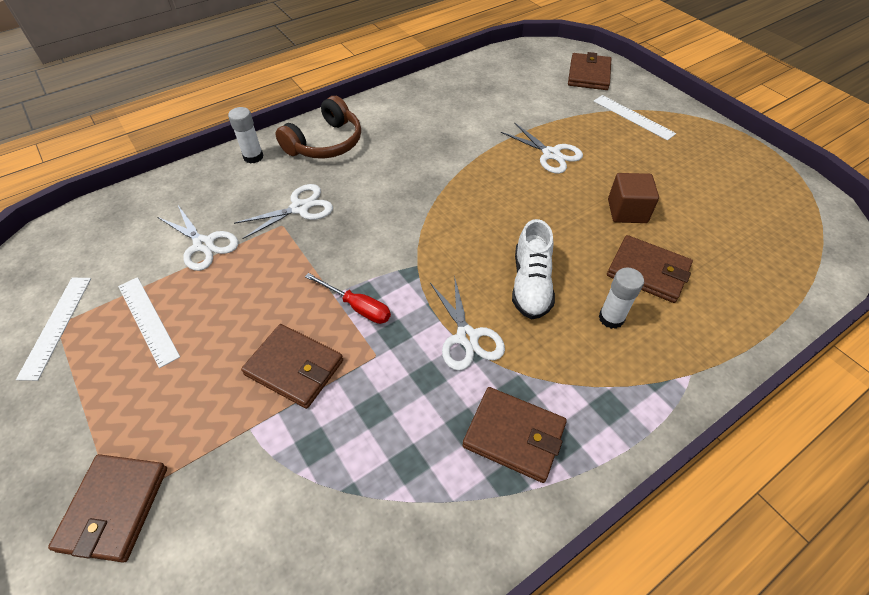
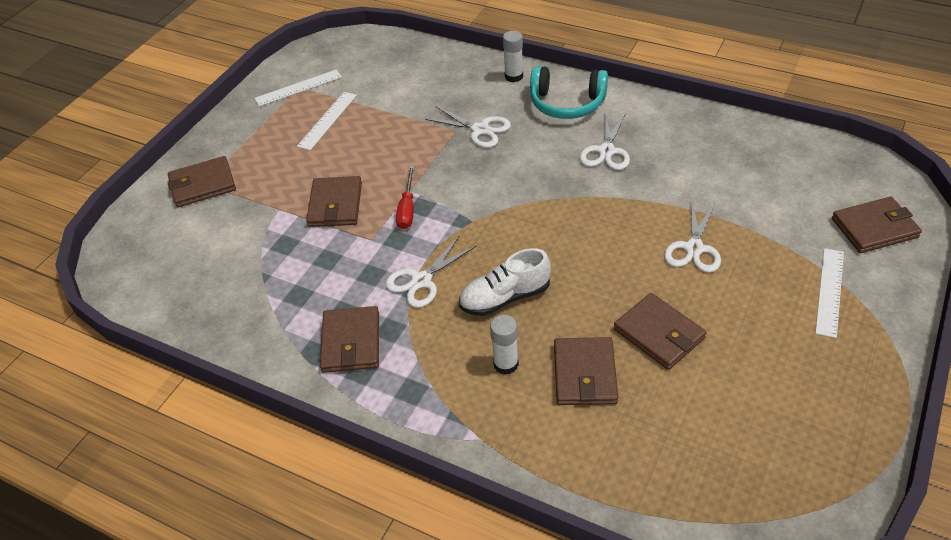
camera: 65 degrees right, 5 degrees down
(204, 244) = (406, 105): white scissors -> white scissors (606, 151)
(326, 143) = (567, 103): brown headphones -> turquoise headphones
(627, 211) = (658, 334): brown cube -> brown wallet

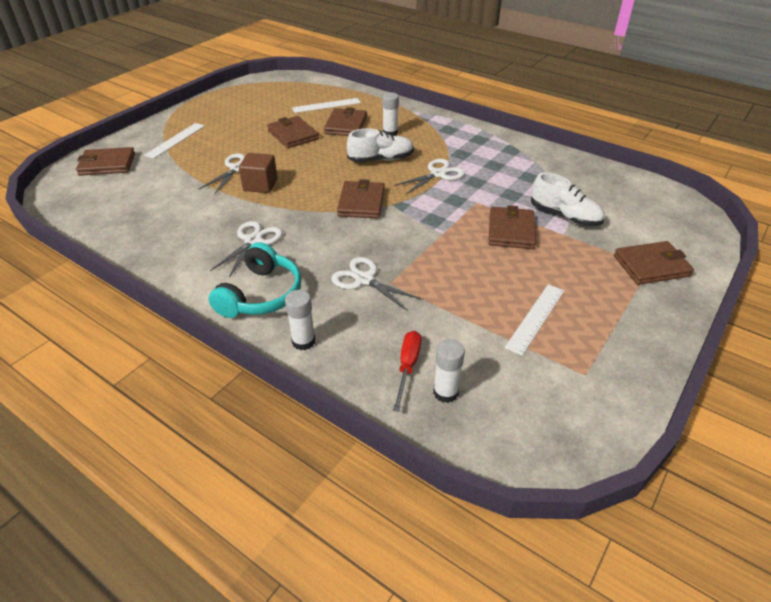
camera: 175 degrees left, 5 degrees down
(270, 234) = (564, 216): none -> white shoe
(298, 88) = (586, 374): white ruler -> white ruler (326, 105)
(351, 342) = (487, 151): brown wallet -> brown wallet (361, 203)
(401, 63) = (445, 392): none -> white glue stick
(407, 209) = (446, 219): red screwdriver -> red screwdriver (407, 367)
(567, 103) = (261, 295): turquoise headphones -> turquoise headphones turned 90 degrees clockwise
(645, 225) = (260, 185): none -> brown cube

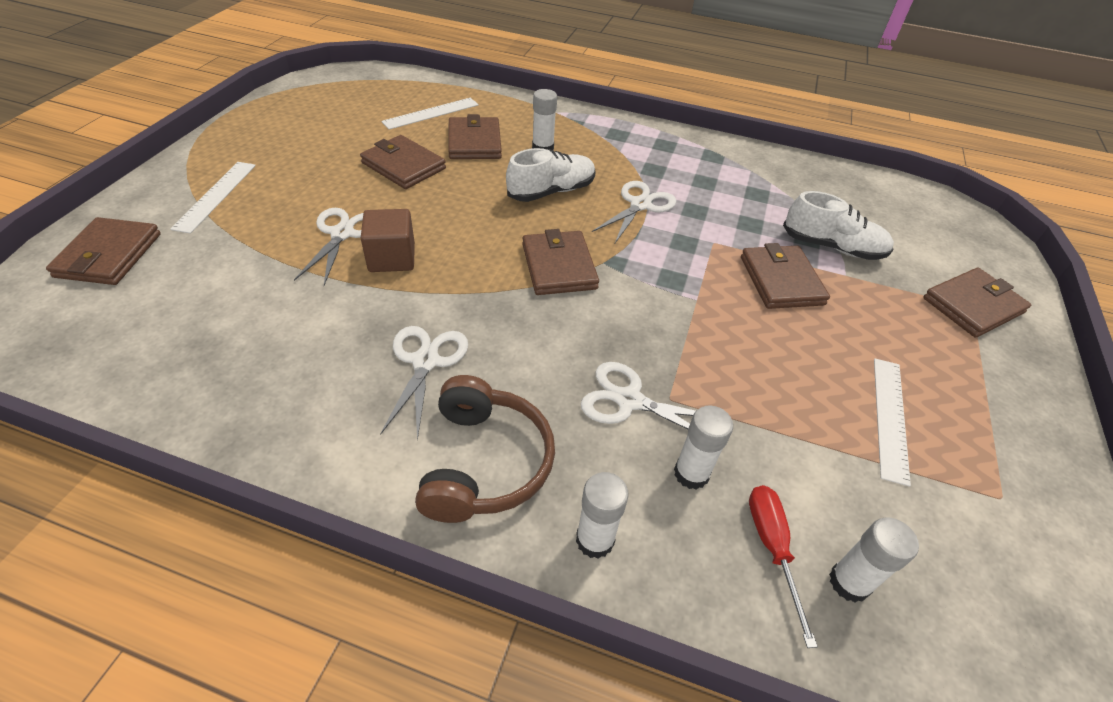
camera: 20 degrees left, 5 degrees up
(107, 164) = (109, 255): brown wallet -> brown wallet turned 60 degrees counterclockwise
(261, 295) = (485, 463): turquoise headphones -> brown headphones
(380, 322) = (691, 473): none -> white glue stick

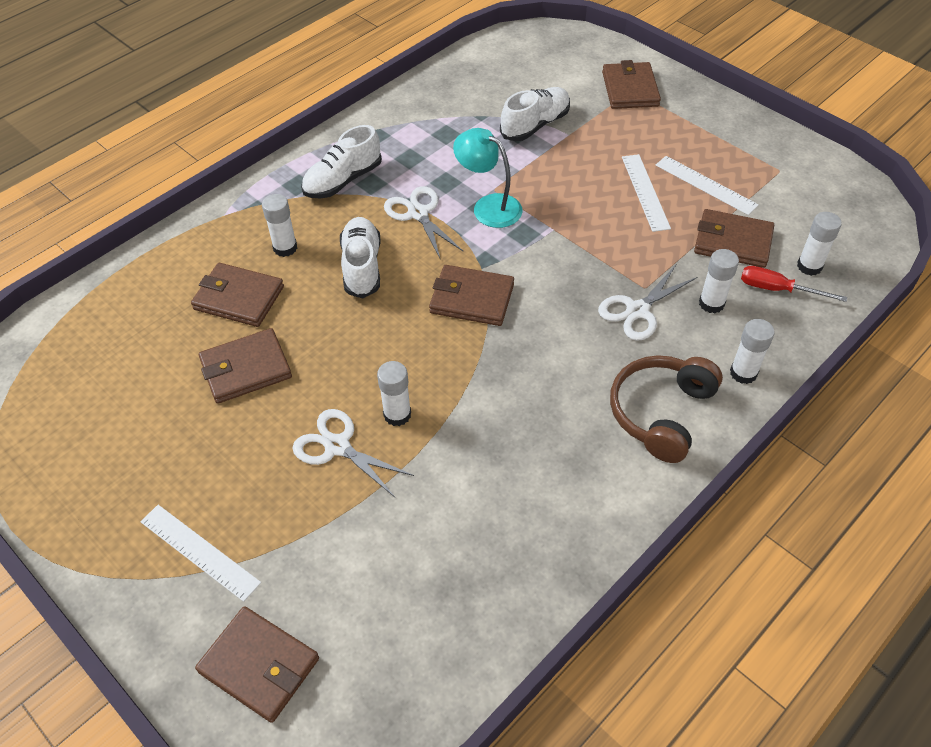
camera: 60 degrees left, 5 degrees up
(392, 258) = (397, 414): brown cube -> white glue stick
(425, 361) = (544, 422): white scissors -> none
(431, 113) = (153, 318): white ruler -> white ruler (645, 192)
(485, 463) = (661, 413): brown headphones -> brown headphones turned 90 degrees counterclockwise
(642, 154) = (343, 180): none -> white shoe
(688, 245) = (488, 206): none -> turquoise lamp
(781, 280) = (557, 172): brown wallet -> brown wallet (733, 242)

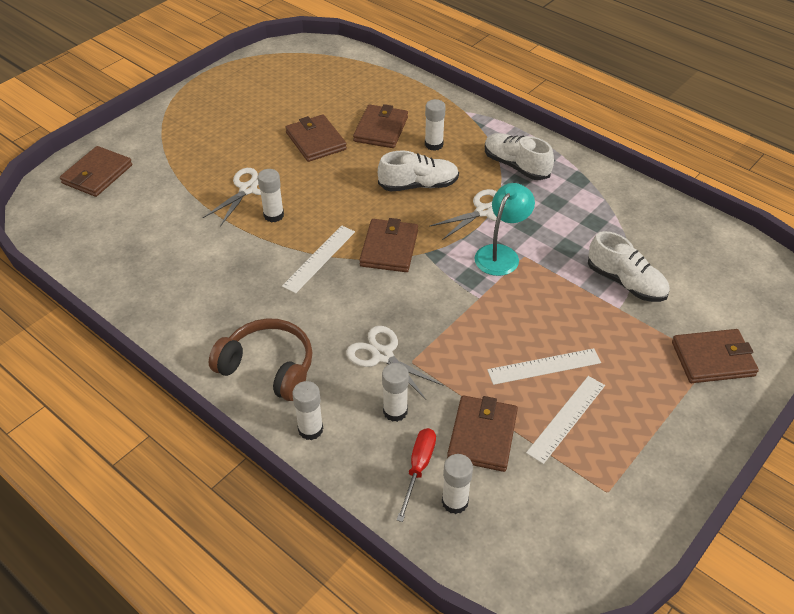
camera: 85 degrees right, 5 degrees down
(199, 551) = (176, 142): white ruler -> white ruler (319, 258)

